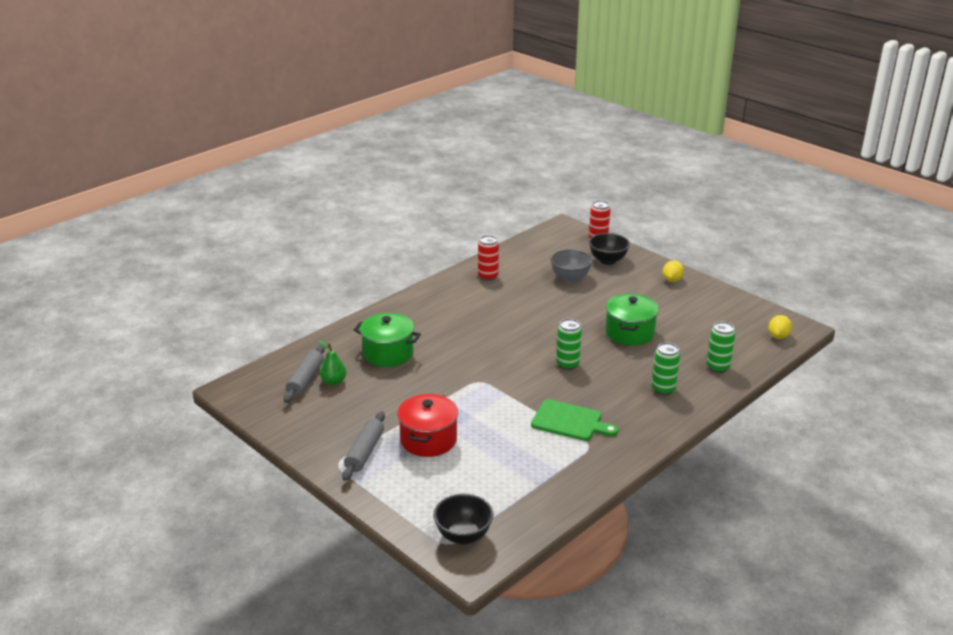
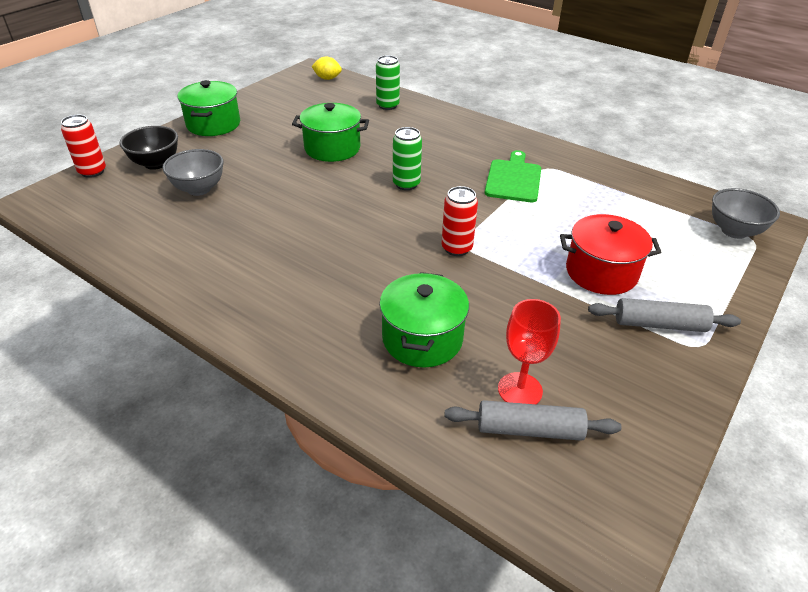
camera: 100 degrees left, 10 degrees up
(333, 381) = (520, 390): green pear -> red goblet
(463, 536) = (734, 231): black bowl -> grey bowl
(488, 276) = (184, 259): red can -> red can (456, 248)
(663, 389) = (434, 131): green can -> none
(672, 280) = (213, 124): yellow lemon -> green pot

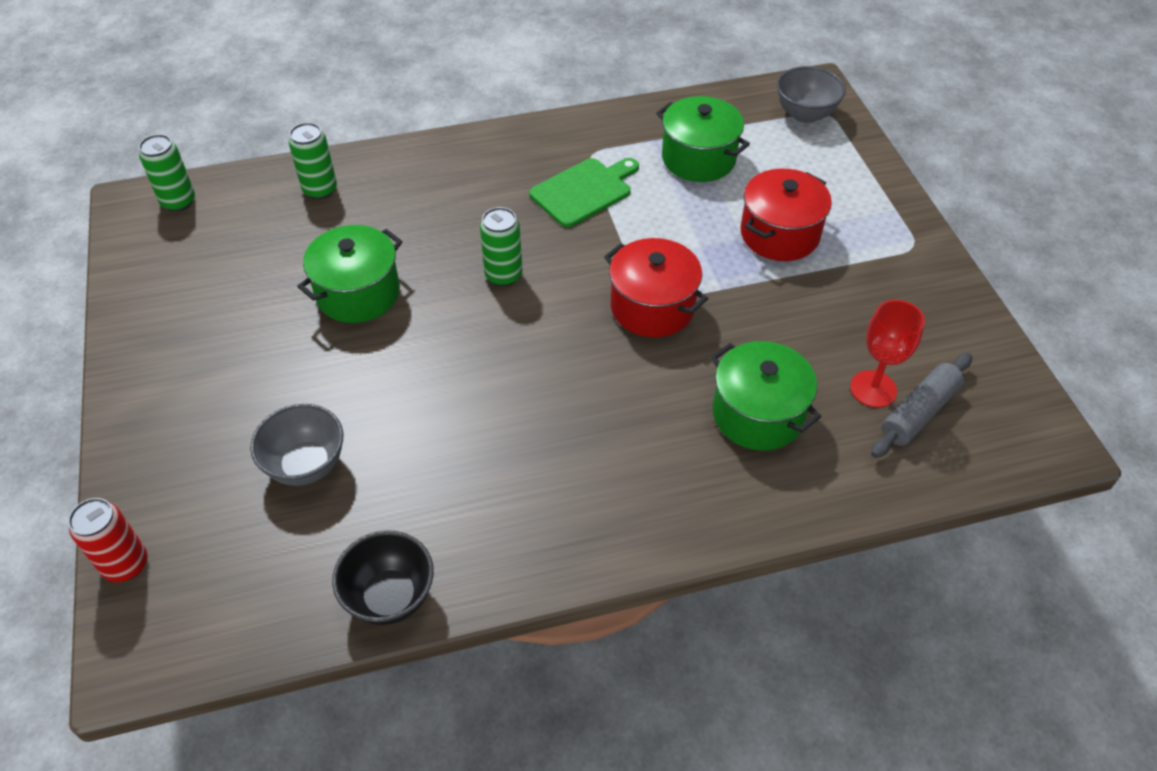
camera: 50 degrees left, 10 degrees up
(156, 163) = (188, 484): black bowl -> black bowl (390, 597)
(213, 124) = (155, 375): green pot -> green pot (698, 159)
(327, 78) = (178, 202): yellow lemon -> green can
(456, 248) = (652, 307): red can -> red pot
(513, 179) = (584, 191): green cutting board -> green cutting board turned 90 degrees clockwise
(659, 324) = (872, 248): grey rolling pin -> none

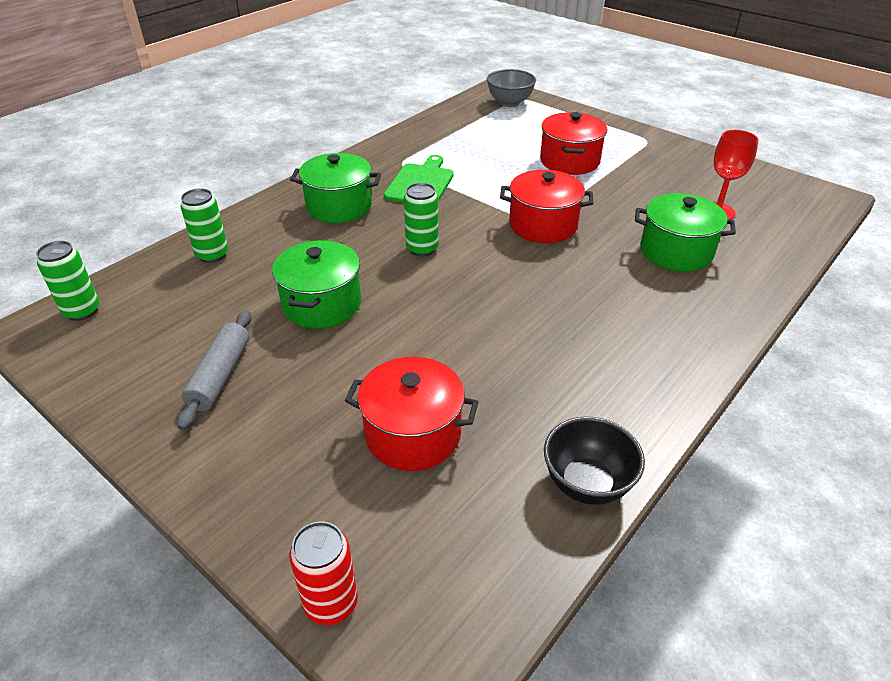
camera: 35 degrees left, 10 degrees down
(306, 465) = (413, 434): grey bowl -> red pot
(698, 159) = (474, 143): green pot -> green pot (339, 206)
(919, 412) = (753, 212): grey rolling pin -> grey rolling pin (220, 375)

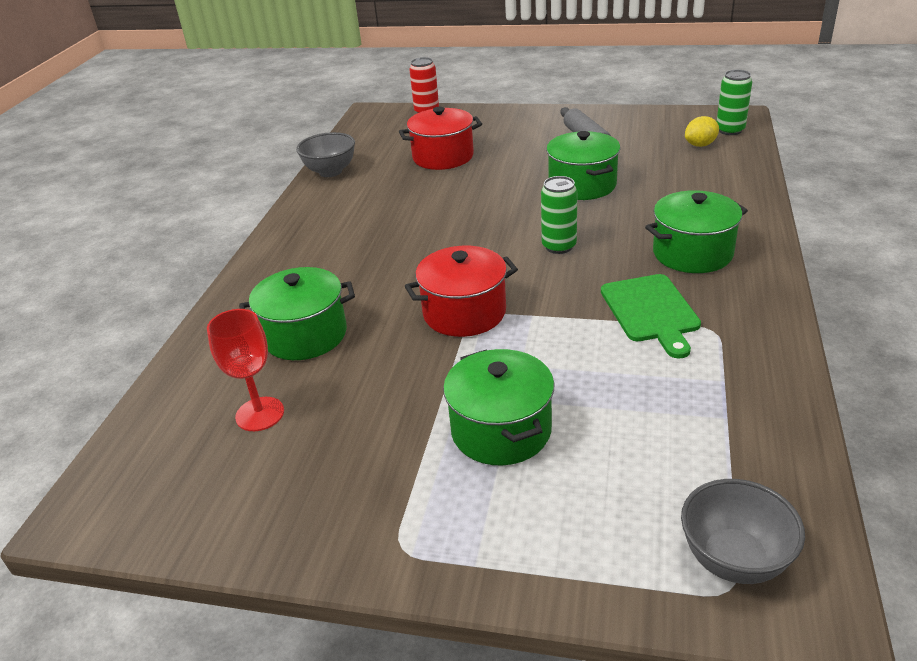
camera: 155 degrees right, 5 degrees down
(143, 305) = (700, 145): none -> yellow lemon
(212, 255) = (719, 181): green can -> none
(569, 161) = (501, 430): red pot -> green pot
(587, 484) = (330, 172): black bowl -> grey bowl

